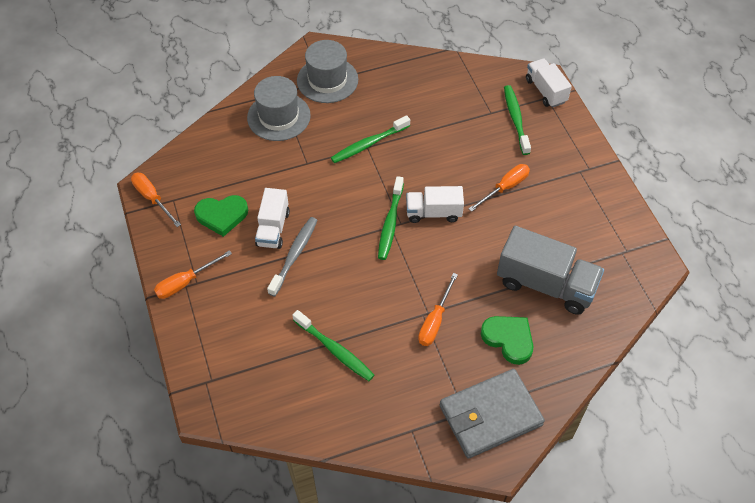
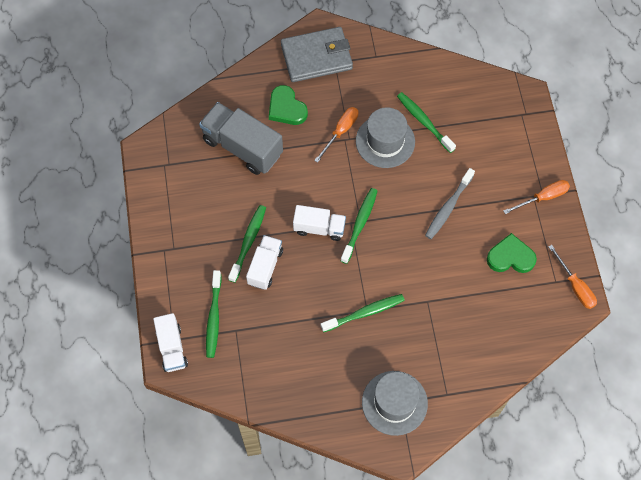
camera: 170 degrees left, 10 degrees up
(273, 228) = (465, 236): white truck -> white truck (265, 267)
(278, 116) = (450, 362): grey hat -> grey hat (385, 141)
(505, 188) = (248, 242): orange screwdriver -> green toothbrush

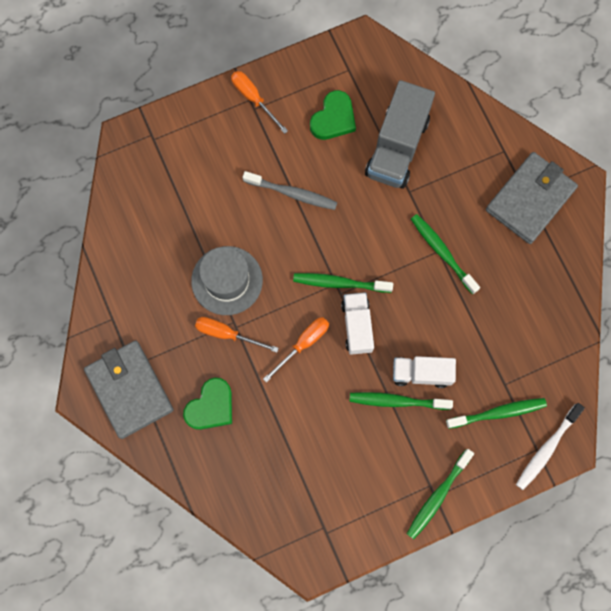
camera: 105 degrees left, 10 degrees up
(172, 348) = (547, 448): white truck -> white toothbrush
(242, 147) = (277, 444): grey truck -> grey truck (397, 147)
(394, 403) = (530, 199): grey hat -> grey wallet
(424, 122) = (190, 242): green toothbrush -> green toothbrush (438, 495)
(510, 257) = (333, 118): green heart -> green heart turned 135 degrees counterclockwise
(575, 286) = (348, 50): orange screwdriver -> orange screwdriver (303, 344)

